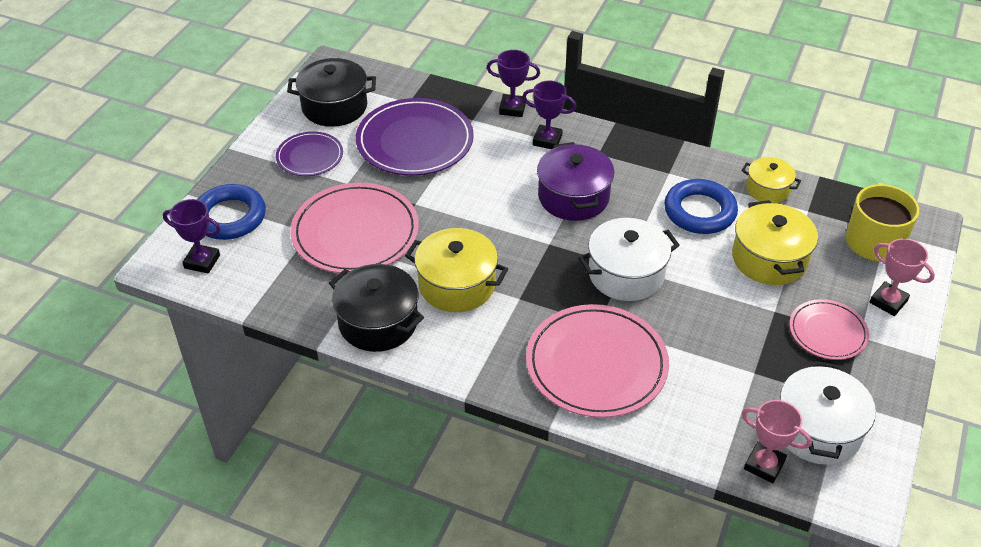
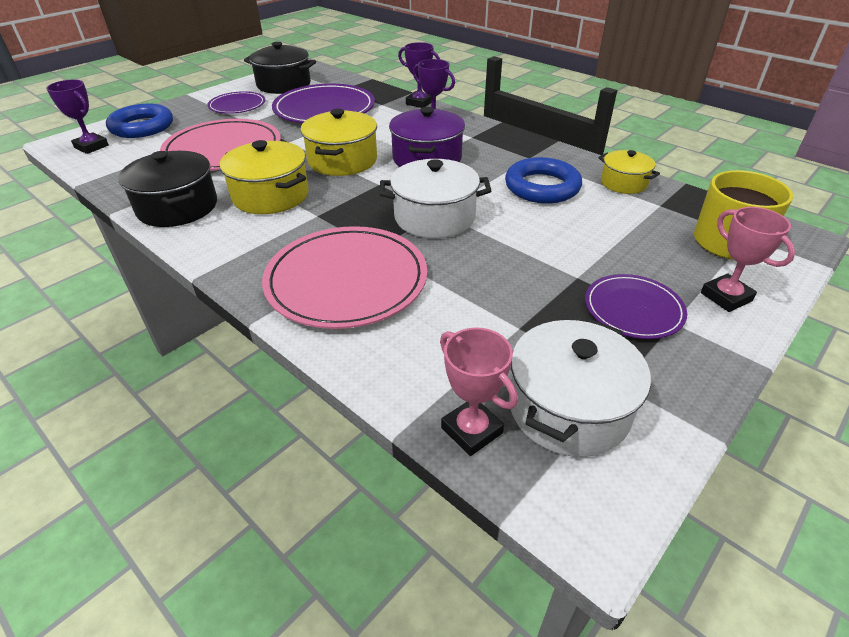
camera: 20 degrees right, 5 degrees down
(769, 259) = (596, 233): yellow pot -> yellow pot (343, 160)
(827, 332) = (633, 309): pink plate -> purple plate

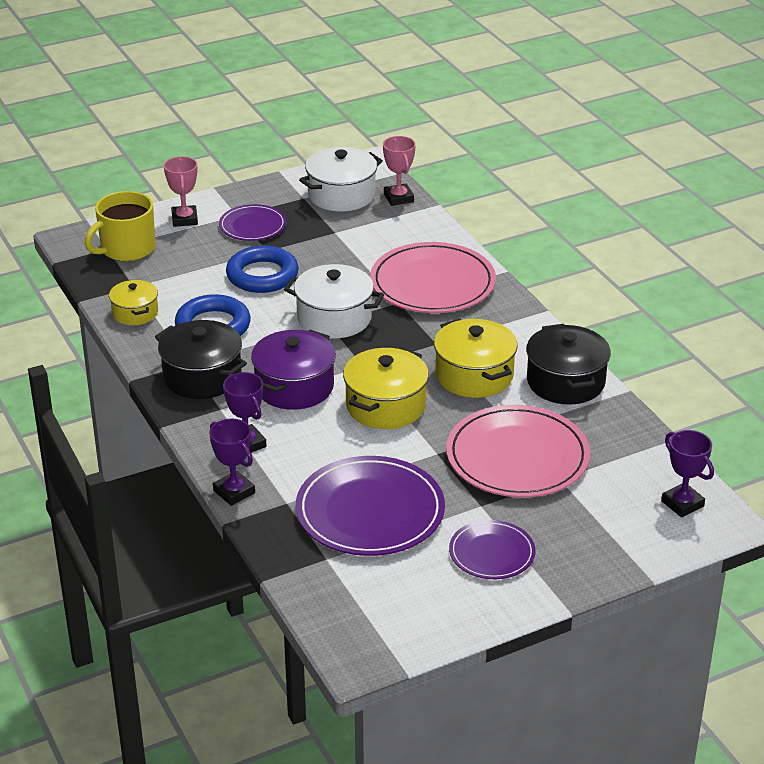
camera: 160 degrees left, 5 degrees down
(142, 127) = (625, 532): blue ring -> blue ring (262, 275)
(284, 85) = (410, 598): black pot -> black pot (202, 376)

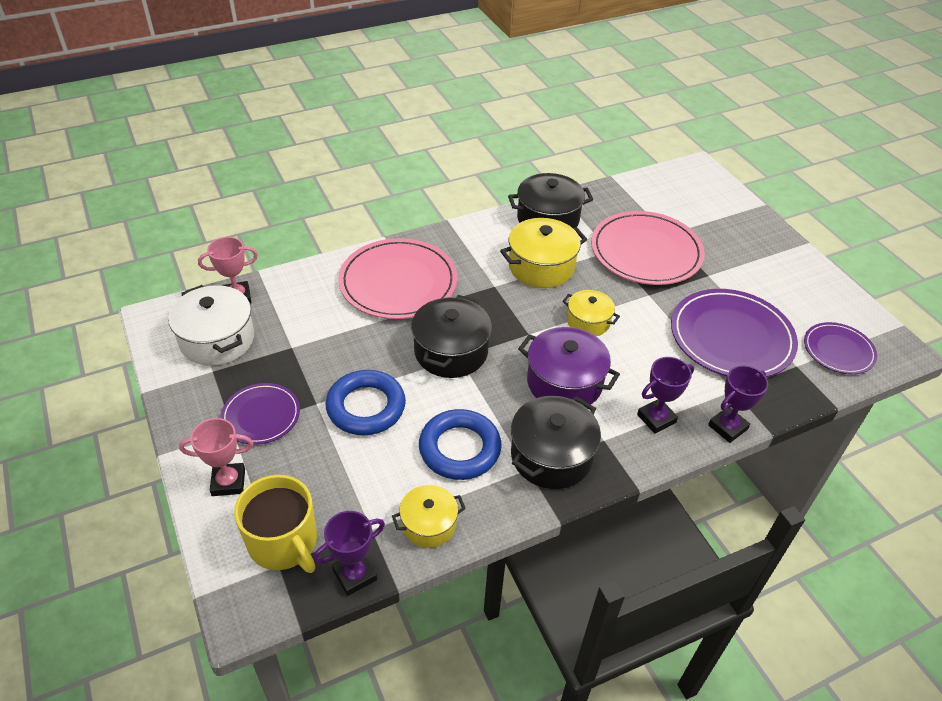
camera: 90 degrees left, 10 degrees up
(334, 318) = (451, 351): white pot -> black pot
(385, 406) = (588, 322): yellow pot -> yellow pot, size x0.62
(492, 553) = (761, 273): purple plate -> purple plate (838, 350)
(682, 504) = (683, 182): purple trophy -> purple trophy (354, 575)

